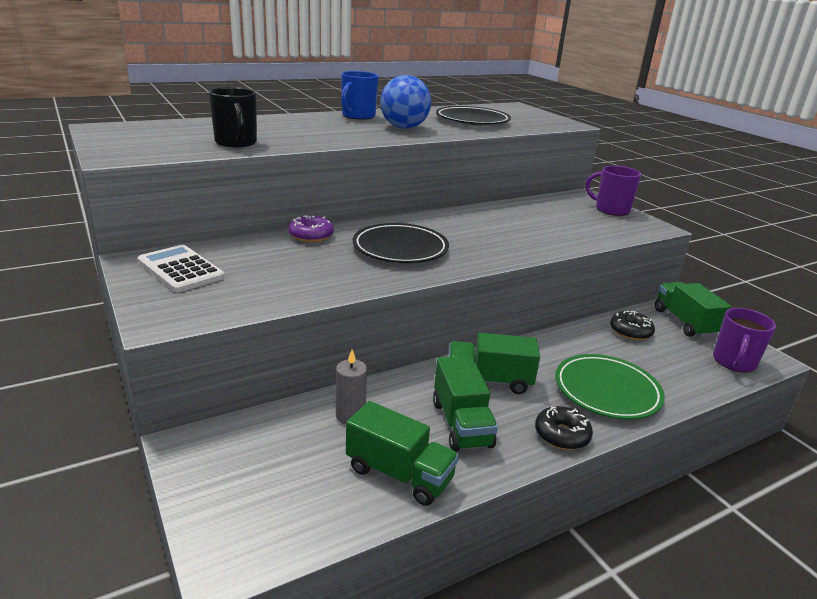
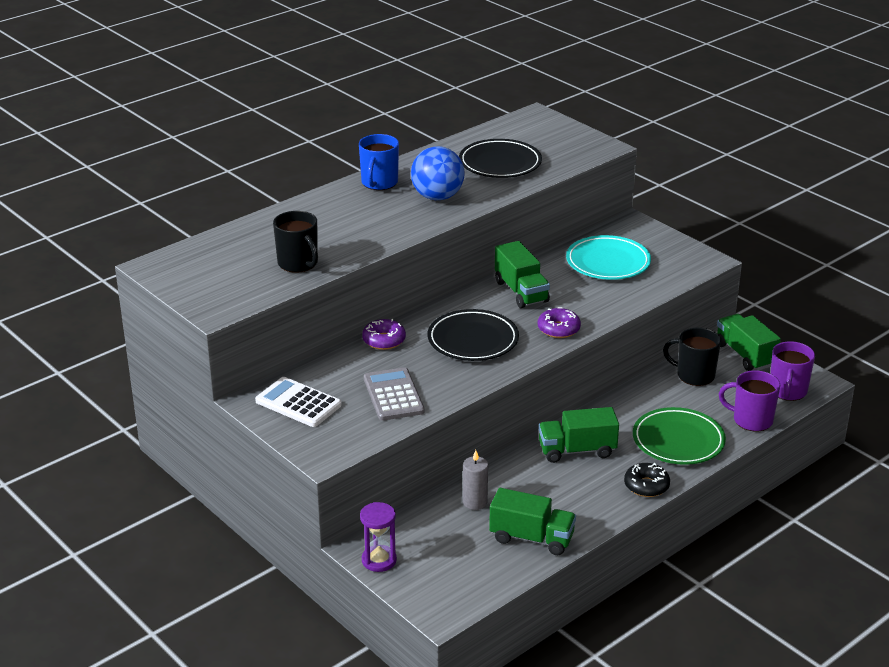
camera: 10 degrees left, 5 degrees up
(195, 465) = (379, 560): none -> purple hourglass
(287, 279) = (393, 395): none -> grey calculator
(461, 424) = (565, 492): green truck -> green truck (521, 291)
(493, 253) = (558, 329): none -> purple donut
(557, 215) = (608, 262): none -> turquoise plate
(611, 210) = (660, 242): purple mug -> purple mug (751, 420)
(630, 331) = (694, 375): black donut -> black mug

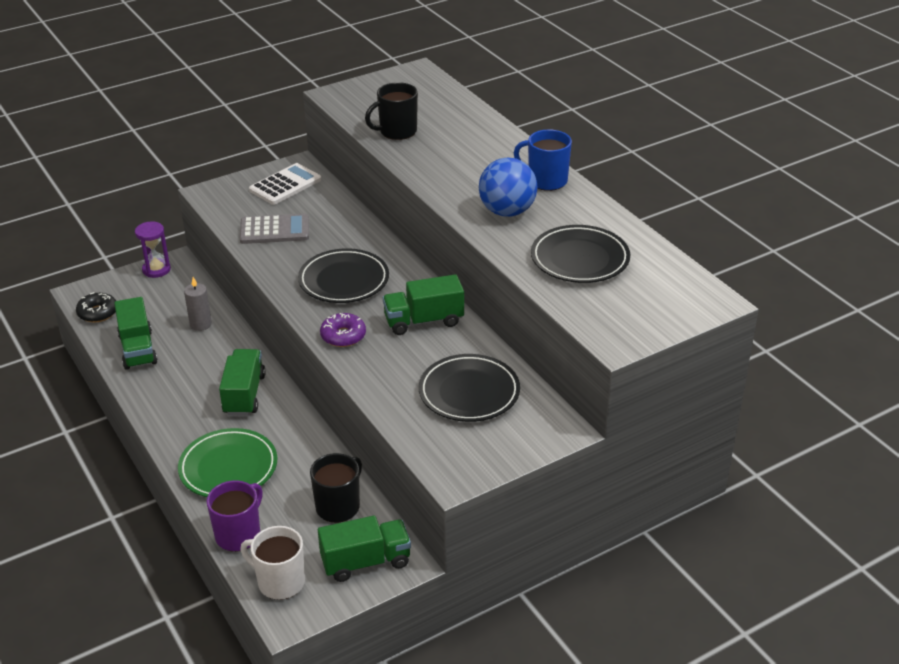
camera: 100 degrees right, 5 degrees up
(384, 340) = (363, 231): purple donut -> none
(531, 538) = (138, 349): green truck -> green truck turned 45 degrees counterclockwise
(608, 262) = (469, 392): turquoise plate -> black plate
(646, 486) = (170, 431): black donut -> black donut (97, 313)
(787, 391) = (280, 582): purple mug -> white mug

